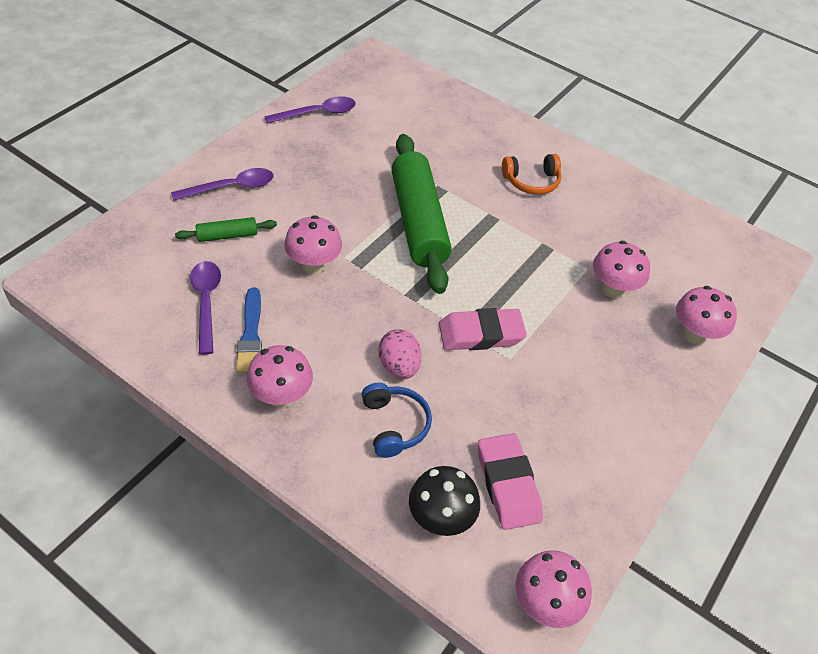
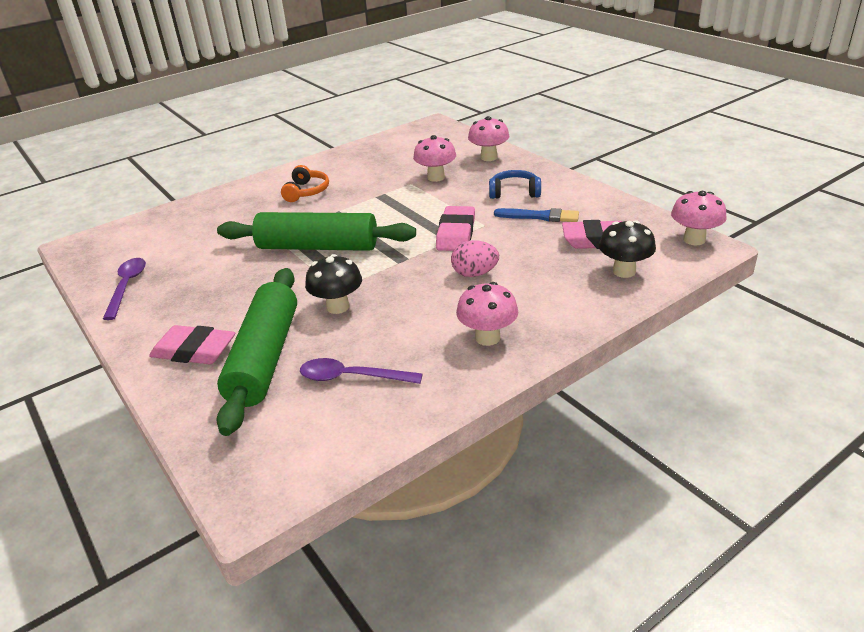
camera: 65 degrees left, 15 degrees down
(227, 236) = (265, 358): green rolling pin -> green rolling pin, size x2.27
(231, 187) = (194, 351): purple spoon -> pink eraser
(250, 334) = (407, 350): blue brush -> blue brush (539, 216)
(313, 265) = (338, 307): pink mushroom -> black mushroom
(394, 425) = (533, 282): blue headphones -> blue headphones (514, 192)

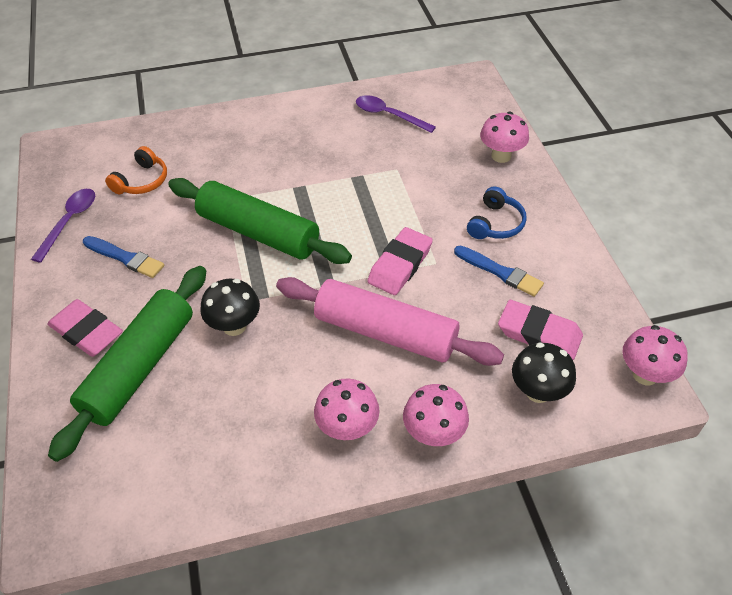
camera: 20 degrees right, 15 degrees up
(200, 294) = (125, 258): none -> blue brush
(306, 191) = (288, 144): orange headphones -> orange headphones (142, 181)
(351, 377) = (199, 426): purple spoon -> purple spoon (388, 115)
(436, 177) = (427, 169): pink mushroom -> pink mushroom (433, 434)
(475, 274) = (385, 332): pink egg -> pink rolling pin
(514, 192) = (495, 223): blue headphones -> blue headphones turned 90 degrees clockwise

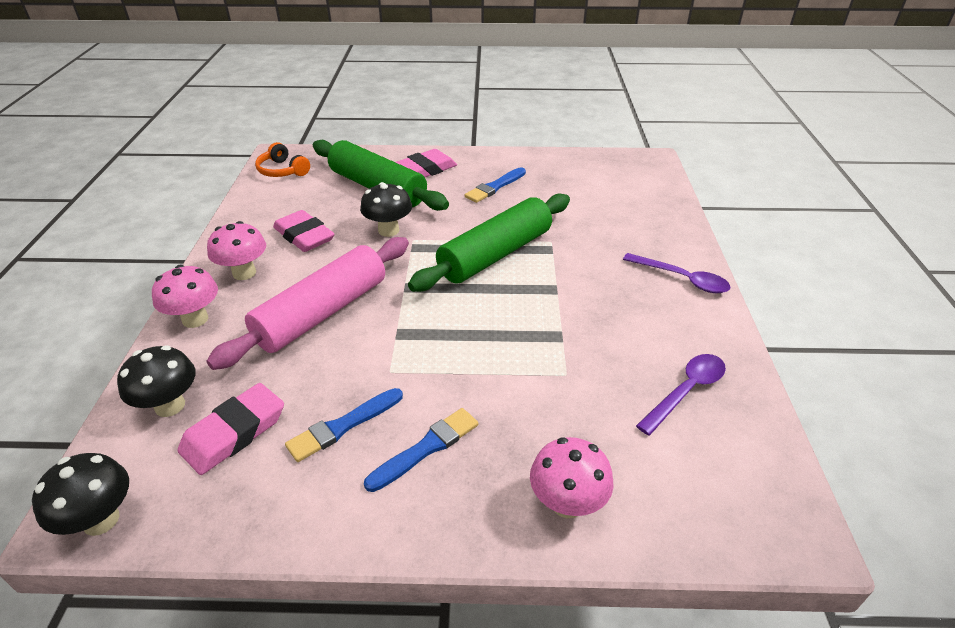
camera: 105 degrees right, 10 degrees down
(69, 222) = (549, 165): purple spoon -> purple spoon (682, 279)
(142, 181) = (592, 198): orange headphones -> orange headphones (282, 171)
(400, 265) = (402, 341): pink eraser -> pink eraser (304, 236)
(495, 223) = (426, 448): blue headphones -> blue brush
(645, 374) = (101, 520): pink mushroom -> black mushroom

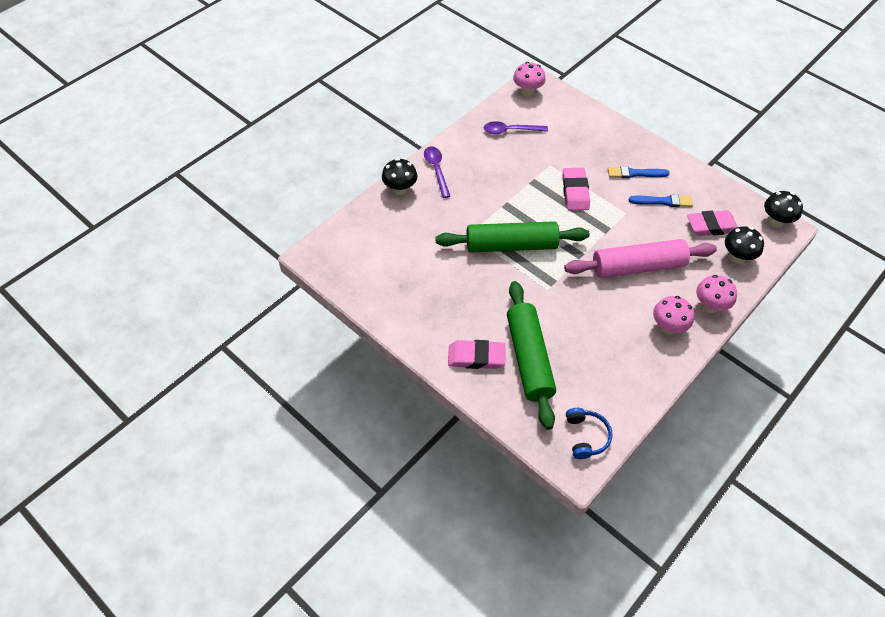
camera: 140 degrees left, 15 degrees up
(282, 171) = (586, 436): orange headphones -> blue headphones
(304, 236) = (613, 338): pink eraser -> pink eraser (575, 192)
(388, 230) = (556, 307): black mushroom -> black mushroom (400, 189)
(495, 187) = (448, 302): blue brush -> none
(567, 503) = (600, 128): pink mushroom -> pink mushroom (527, 92)

